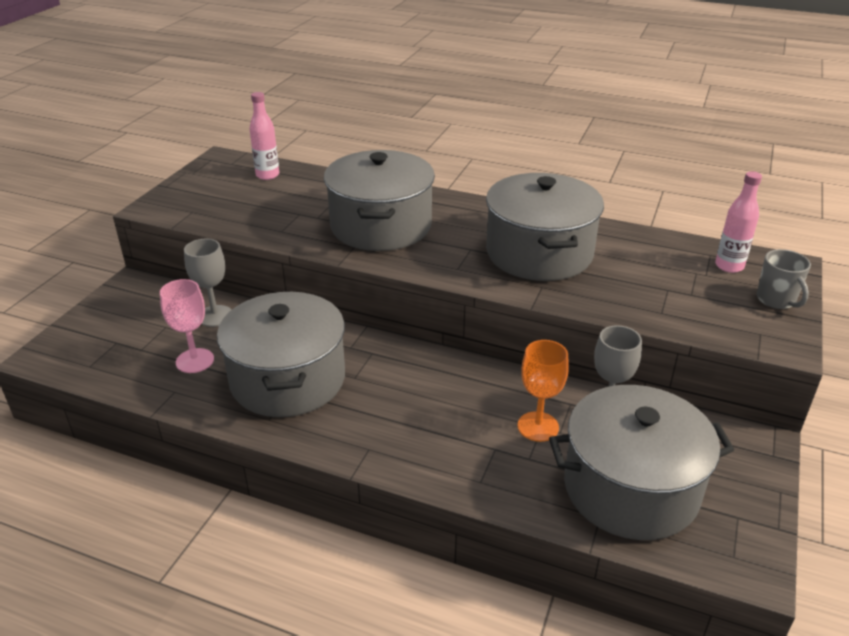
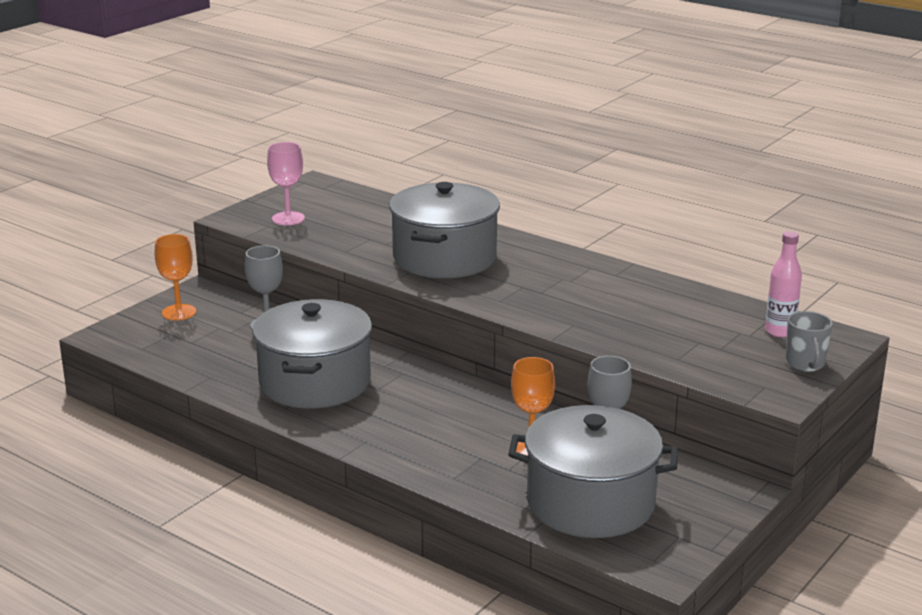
camera: 15 degrees right, 10 degrees down
(118, 314) = (179, 312): none -> orange goblet
(195, 361) = (236, 357): pink goblet -> pink goblet (288, 218)
(267, 175) = (354, 202): pink bottle -> none
(539, 253) = (589, 298): grey pot -> none

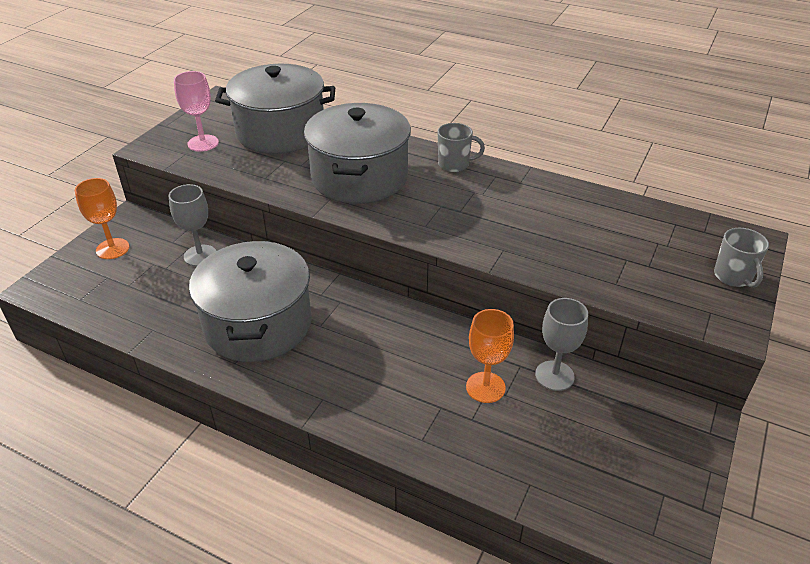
camera: 10 degrees left, 15 degrees up
(550, 255) = (454, 164): none -> grey mug
(590, 503) = (564, 457): grey pot -> grey pot (280, 132)
(779, 331) = (692, 237): pink bottle -> none

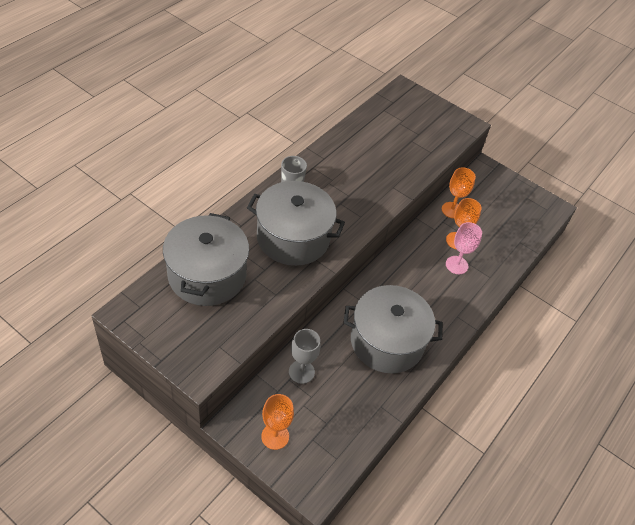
camera: 85 degrees left, 10 degrees up
(203, 143) = (206, 332): pink goblet -> pink goblet (456, 265)
(554, 376) = (452, 210): grey goblet -> orange goblet
(733, 277) = (433, 108): grey mug -> none

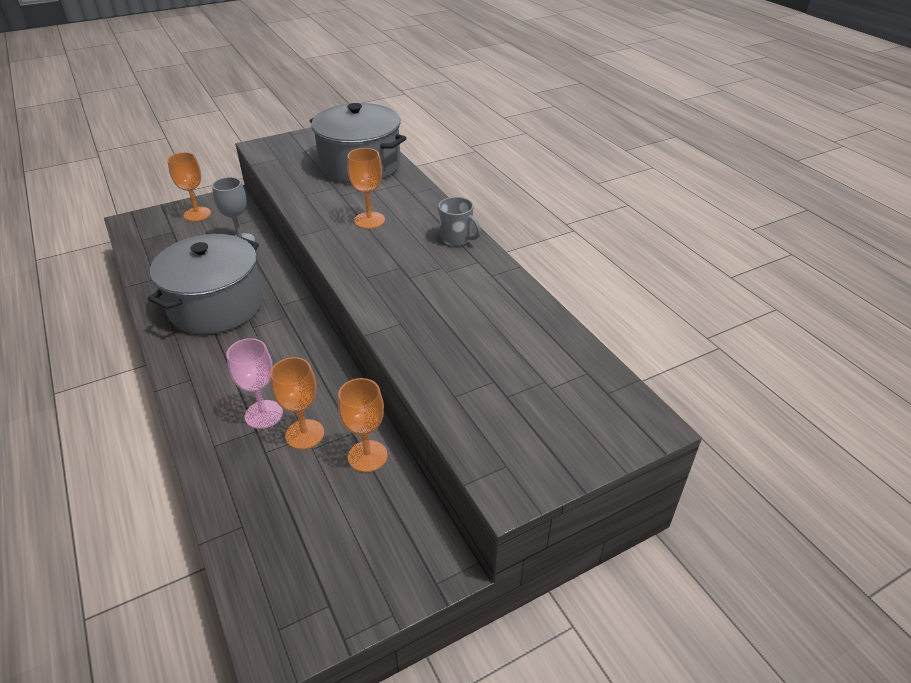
camera: 120 degrees right, 10 degrees down
(293, 238) = (369, 220): grey pot -> orange goblet

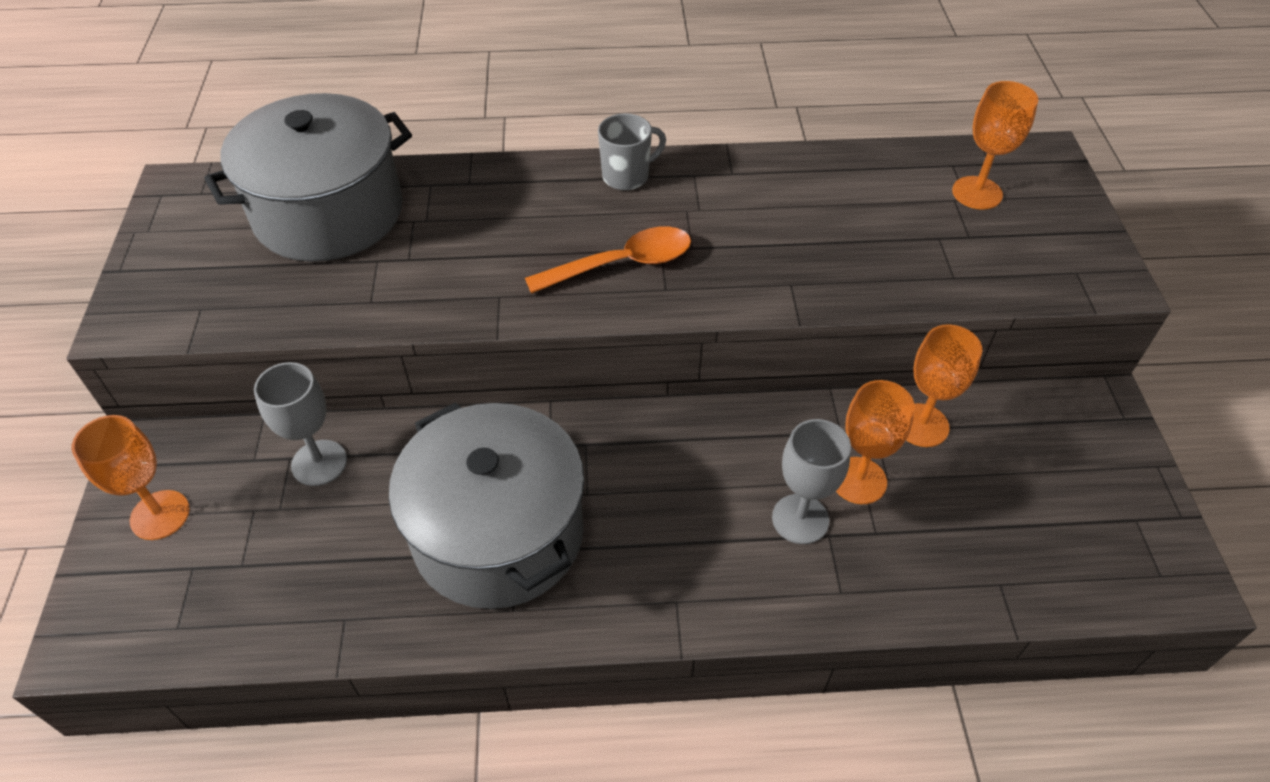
camera: 65 degrees left, 10 degrees up
(264, 414) = (800, 519): pink goblet -> grey goblet
(369, 220) = (513, 246): orange goblet -> orange goblet (977, 193)
(378, 257) = (622, 264): none -> orange spoon

